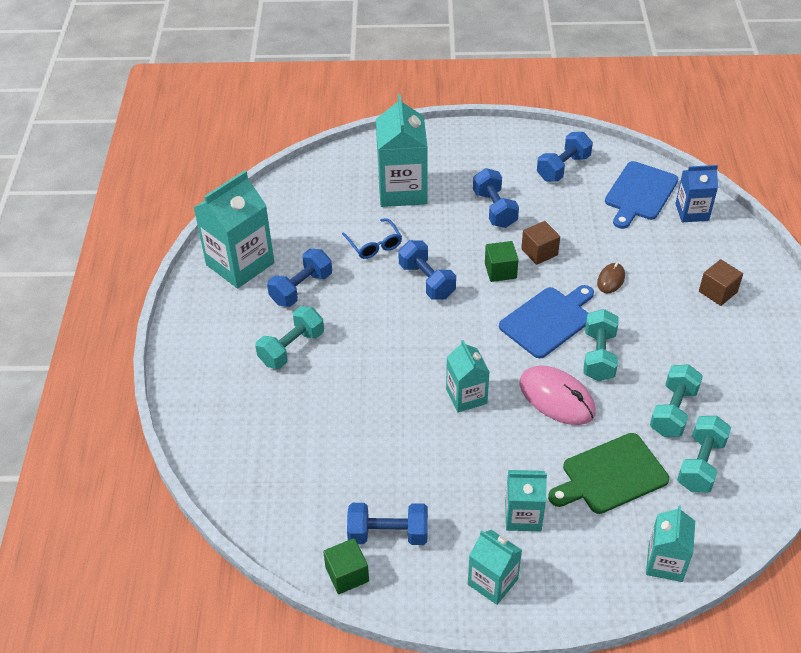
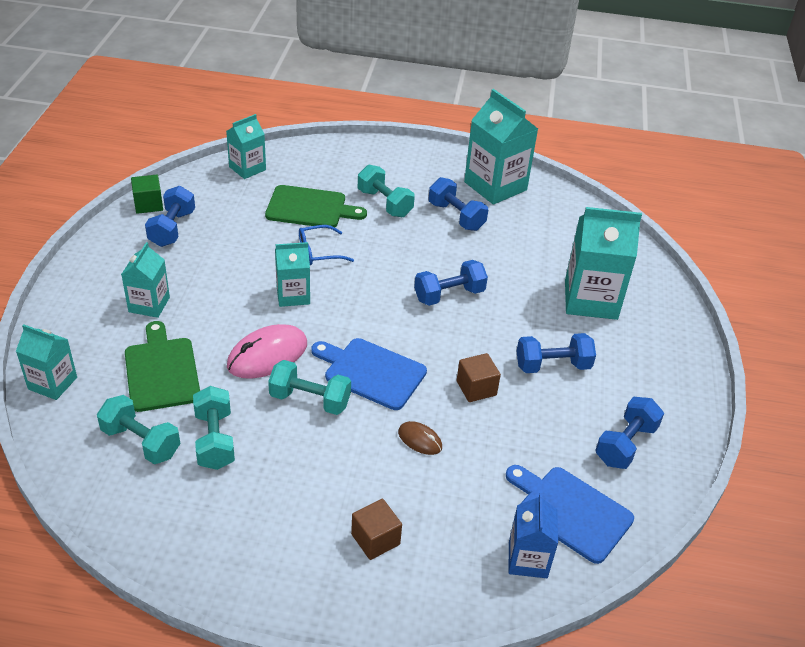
camera: 95 degrees right, 5 degrees down
(316, 411) = (310, 208): none -> green cutting board
(374, 245) = (508, 268): blue glasses -> blue glasses (319, 252)
(492, 582) = (98, 275): turquoise carton -> turquoise carton (247, 168)
(500, 271) = (453, 351): green cube -> none
(548, 320) = (371, 372): blue cutting board -> blue cutting board turned 150 degrees clockwise
(563, 168) = (625, 444): blue dumbbell -> blue dumbbell turned 75 degrees clockwise
(673, 411) = (215, 440): turquoise dumbbell -> turquoise dumbbell turned 45 degrees clockwise

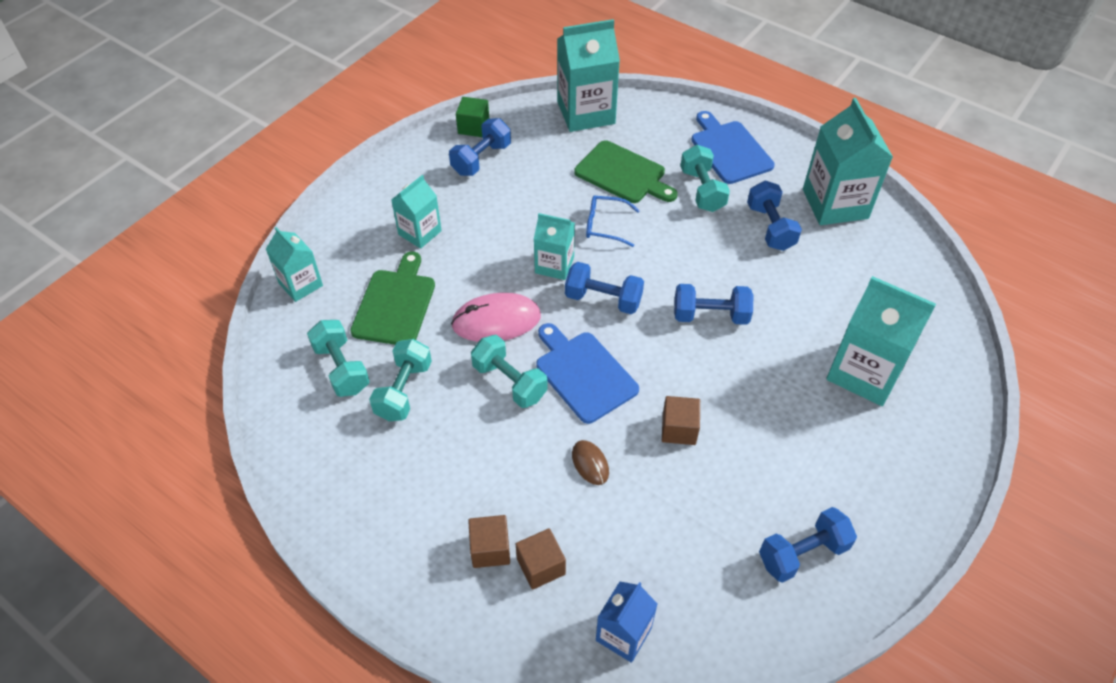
camera: 30 degrees right, 10 degrees up
(247, 168) = (586, 113): turquoise carton -> turquoise carton, size x1.71
(427, 535) = (541, 566): none -> brown cube
(552, 365) = (775, 434): blue dumbbell -> blue dumbbell (603, 299)
(570, 511) = (698, 602): blue cutting board -> blue cutting board (729, 150)

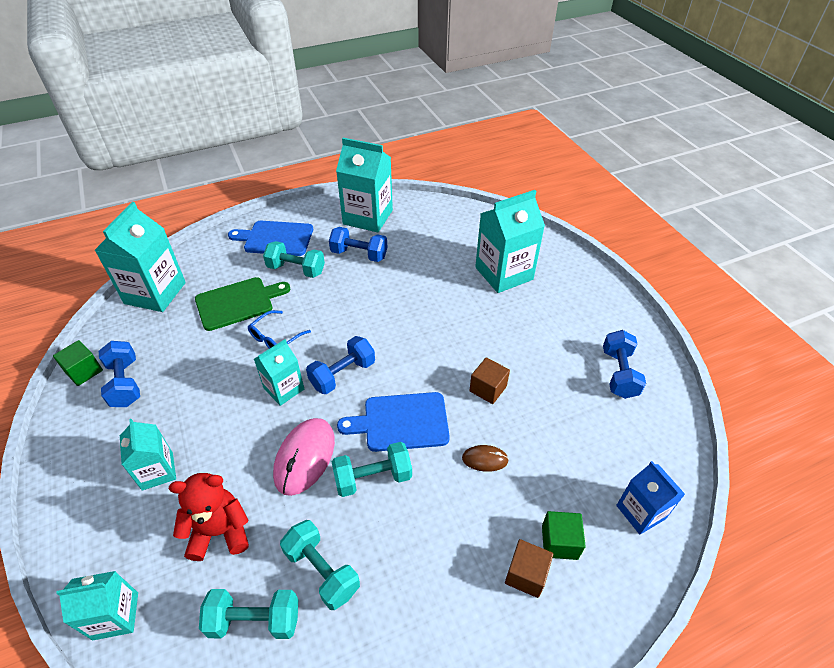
camera: 60 degrees left, 5 degrees down
(395, 304) = (220, 531): green cutting board -> red teddy bear
(541, 566) = (559, 542): brown cube -> green cube
(710, 315) = (406, 322): blue dumbbell -> none

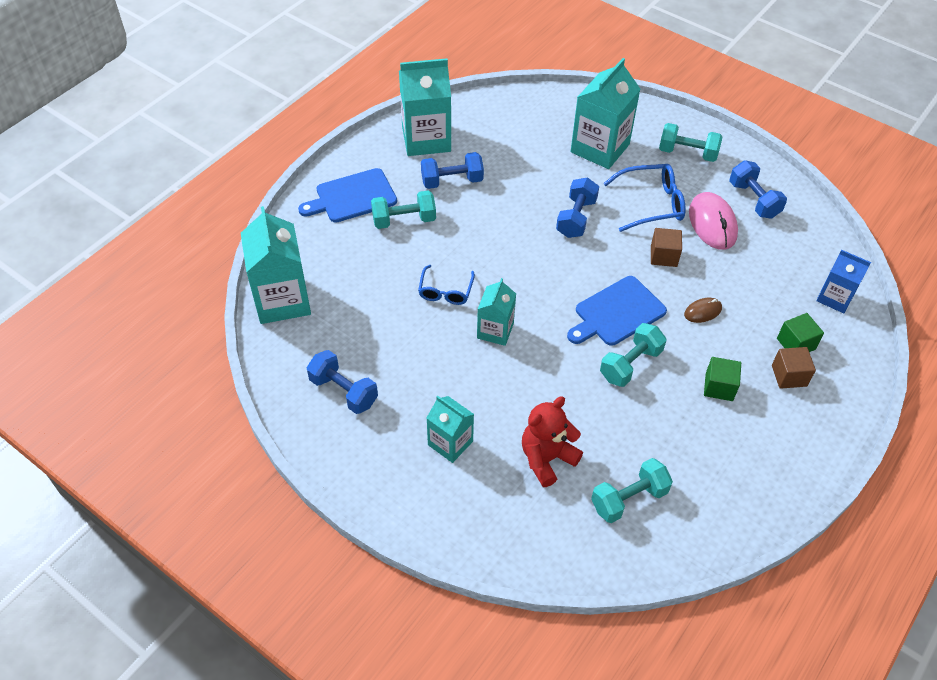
camera: 30 degrees left, 5 degrees up
(84, 371) = (290, 400): green cube -> green cube (719, 387)
(116, 616) = (523, 550): turquoise carton -> none
(238, 303) = (377, 275): green cutting board -> none
(305, 457) = (563, 375): pink mouse -> pink mouse (712, 223)
(322, 571) = (648, 444): turquoise dumbbell -> turquoise dumbbell (687, 153)
(342, 374) = (535, 296): blue dumbbell -> blue dumbbell (576, 218)
(513, 337) = (651, 204): none -> blue glasses

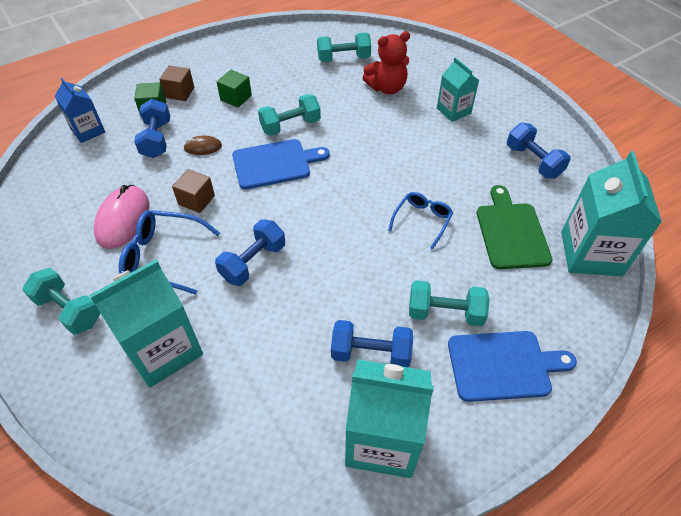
camera: 160 degrees left, 0 degrees up
(358, 302) = (511, 232): none -> green cutting board
(495, 330) = (388, 175): turquoise carton -> none
(753, 200) = (59, 232): blue dumbbell -> blue dumbbell (157, 139)

